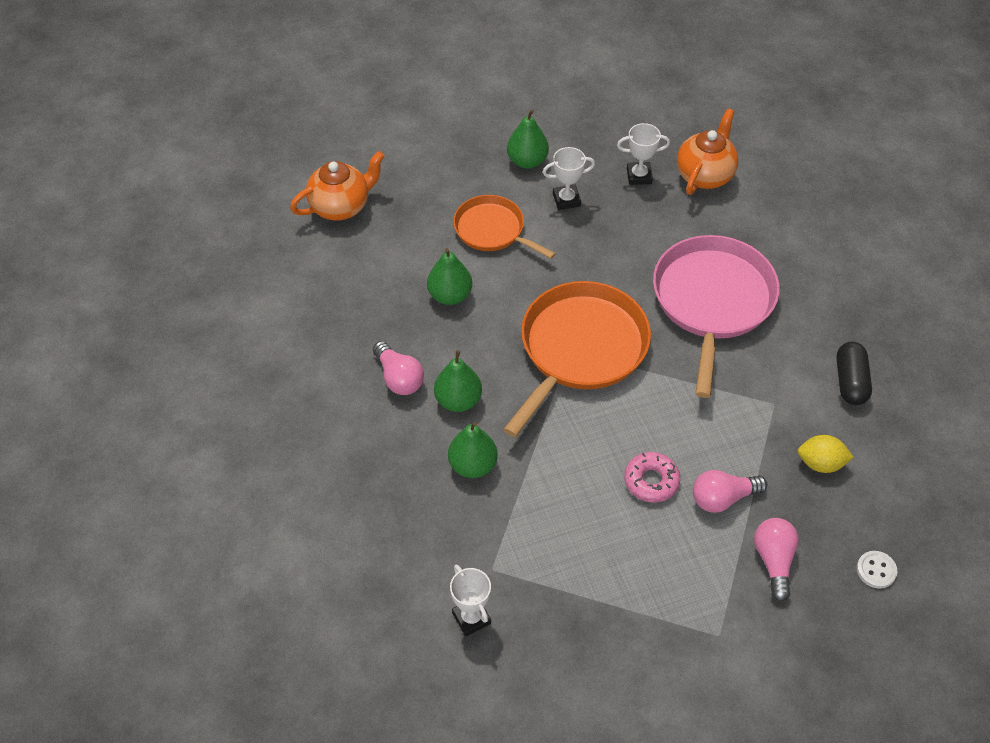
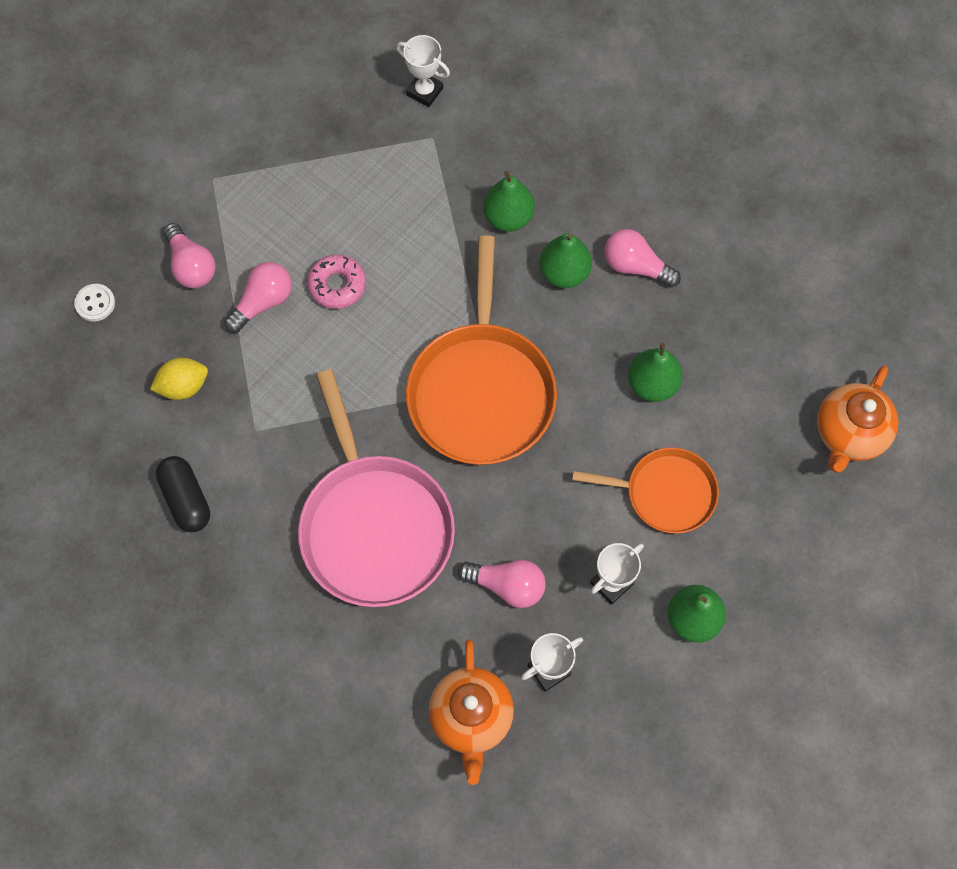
camera: 150 degrees right, 15 degrees up
(638, 228) = (507, 585): none -> pink light bulb

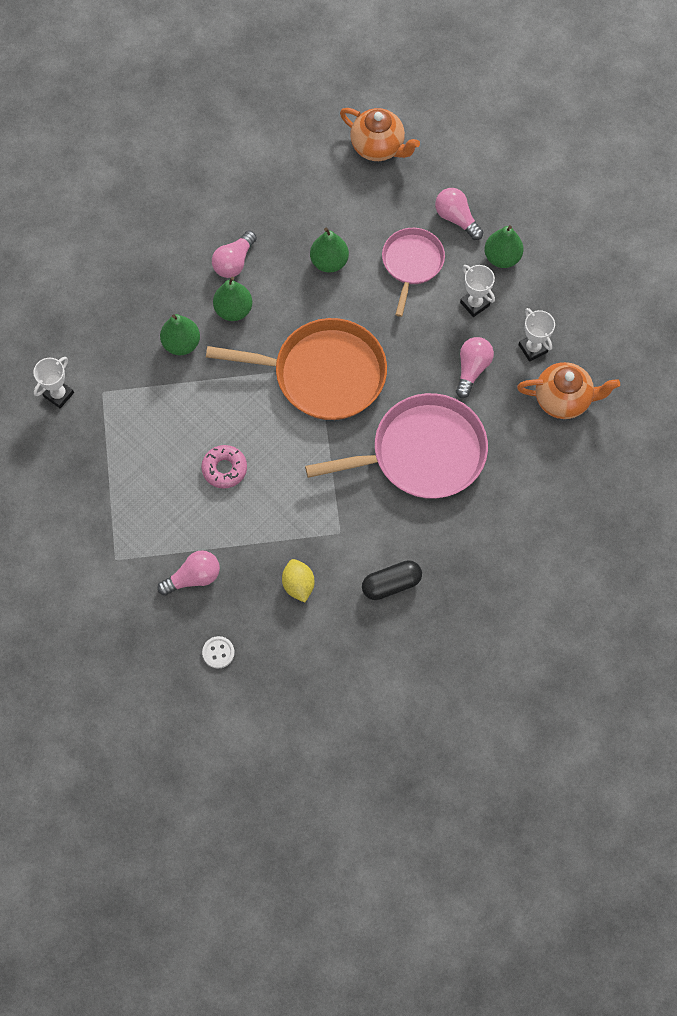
camera: 85 degrees left, 0 degrees up
(263, 302) = (233, 524): pink light bulb -> pink light bulb (456, 218)
(665, 493) = (412, 263): orange pan -> pink pan

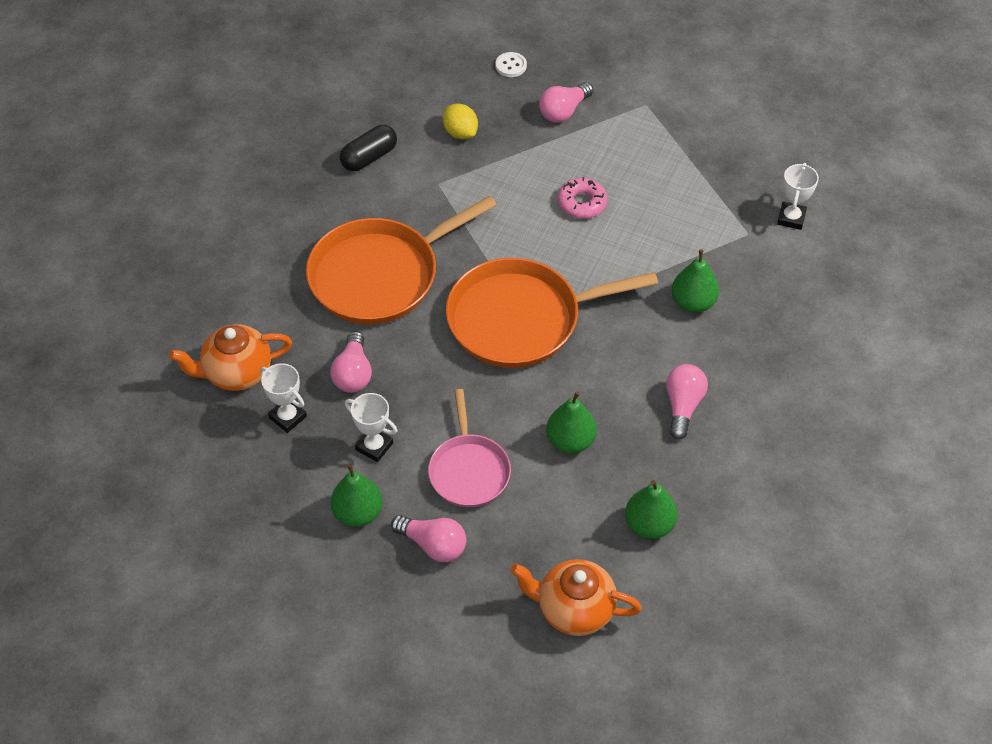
camera: 160 degrees right, 15 degrees down
(233, 310) = (655, 354): green pear -> green pear (649, 525)
(422, 453) = (379, 275): pink pan -> orange pan

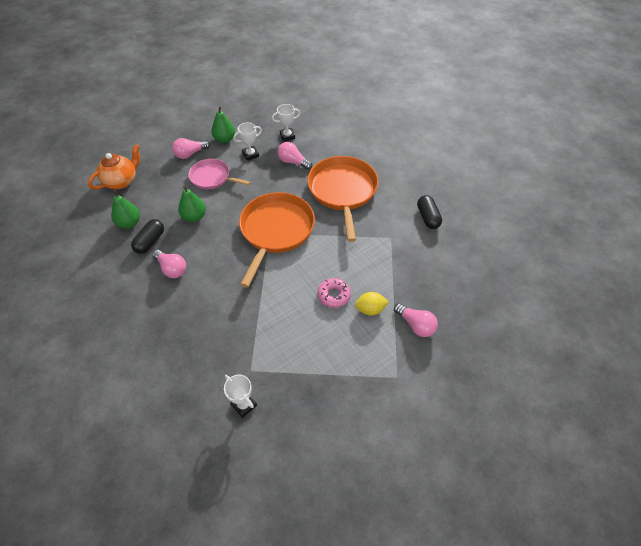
camera: 120 degrees right, 0 degrees up
(237, 373) = (322, 129): orange teapot -> none
(460, 133) = (425, 264): yellow lemon -> yellow lemon (370, 309)
(511, 66) = (473, 316): white button -> none
(564, 111) = (415, 325): pink light bulb -> pink light bulb turned 150 degrees clockwise
(660, 468) = (150, 241): none -> black capsule
(693, 303) = (226, 310): green pear -> none

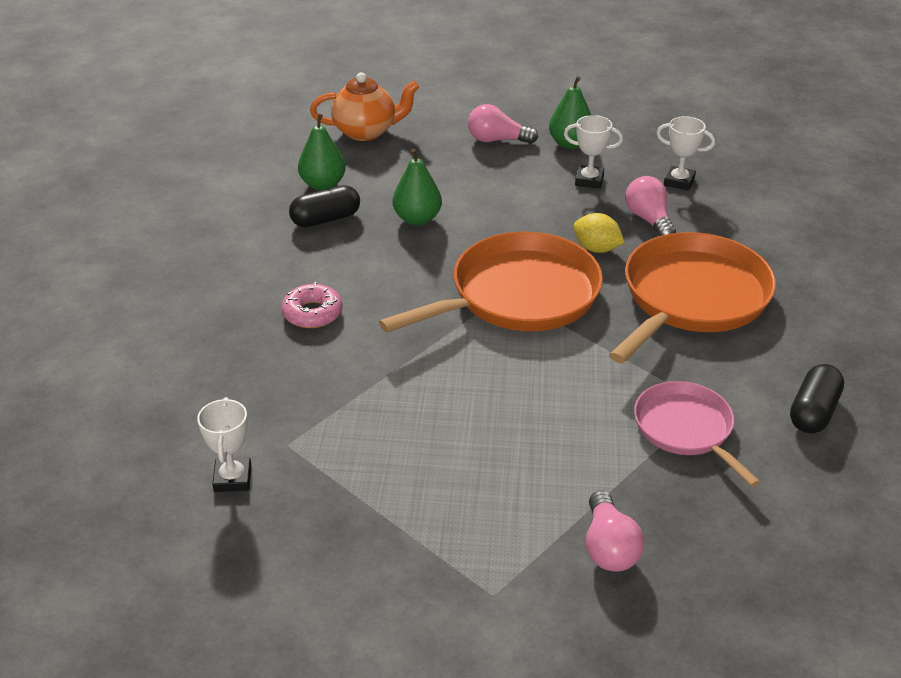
camera: 40 degrees right, 15 degrees down
(172, 269) = (318, 265): pink light bulb -> none
(212, 177) = (497, 183): pink pan -> pink pan (686, 429)
(334, 295) = (515, 426): pink donut -> pink donut (312, 313)
(370, 309) = (554, 479): yellow lemon -> yellow lemon (596, 249)

